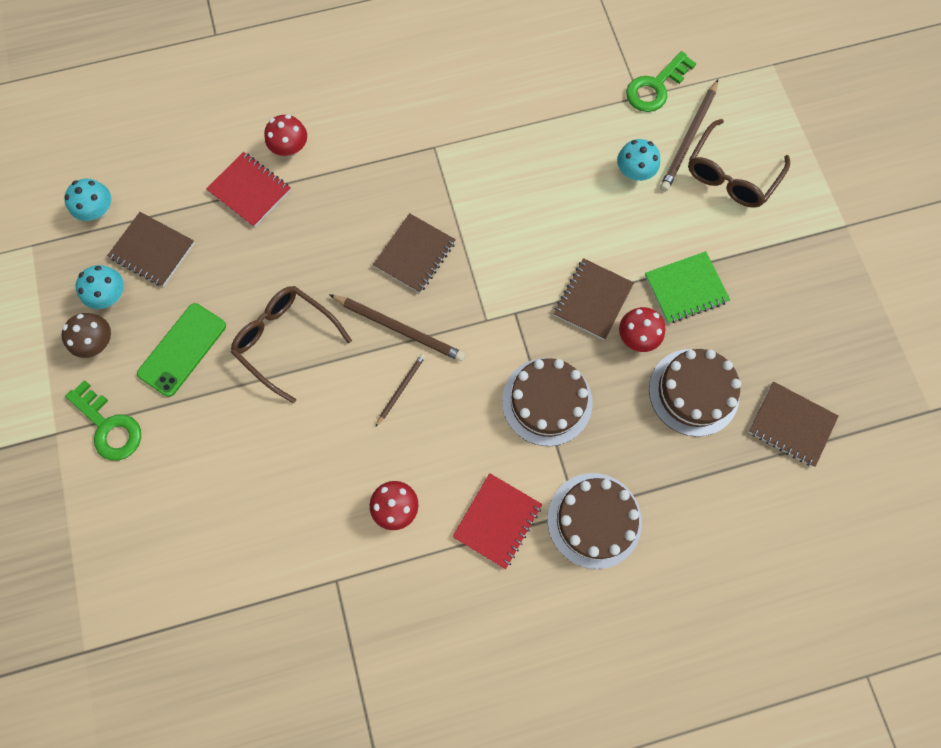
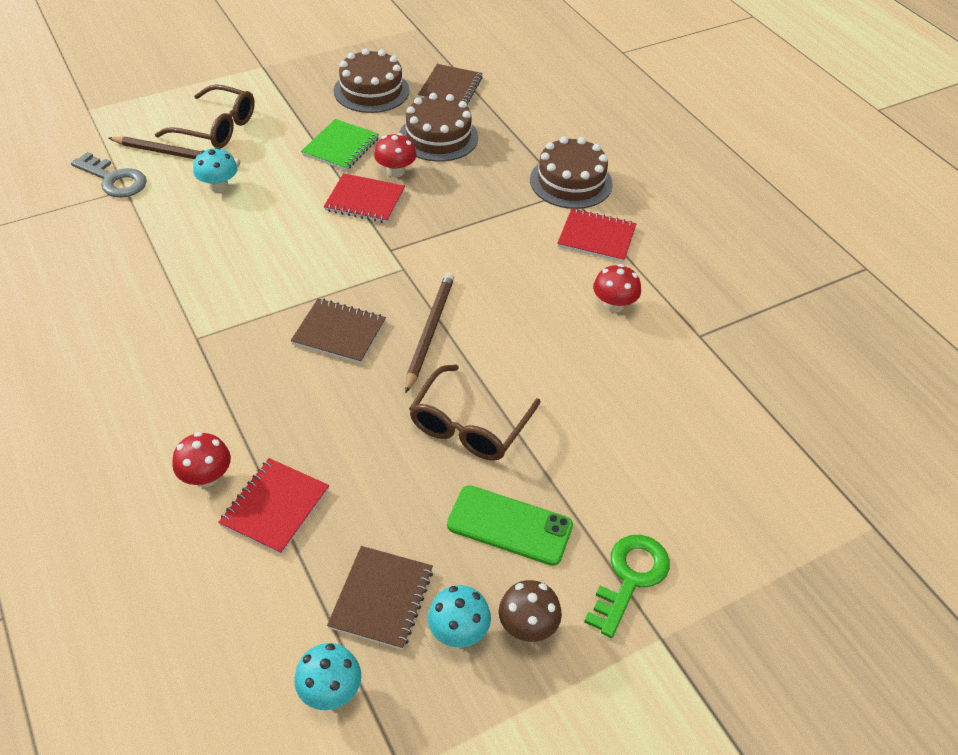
camera: 105 degrees left, 25 degrees down
(401, 389) = (495, 320): brown pencil -> none
(547, 401) = (475, 219): brown cake -> brown cake (371, 90)
(592, 300) = (365, 200): brown notebook -> red notebook
(655, 87) = (114, 179): green key -> grey key
(685, 288) = (341, 147): green notebook -> green notebook turned 60 degrees clockwise

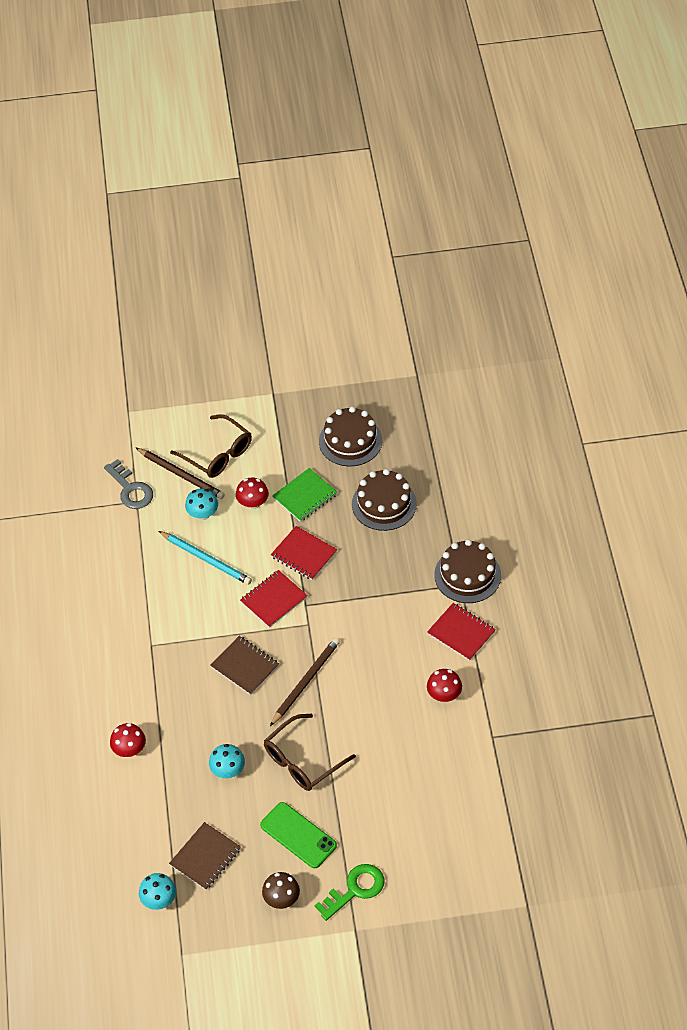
camera: 25 degrees right, 5 degrees up
(240, 229) = (206, 559): none -> turquoise pencil
(275, 507) = (163, 782): red notebook -> red notebook (273, 600)
(396, 171) = (337, 531): red mushroom -> red mushroom (253, 503)
(450, 88) = (415, 452): brown notebook -> none
(458, 631) = (241, 889): turquoise mushroom -> turquoise mushroom (228, 770)

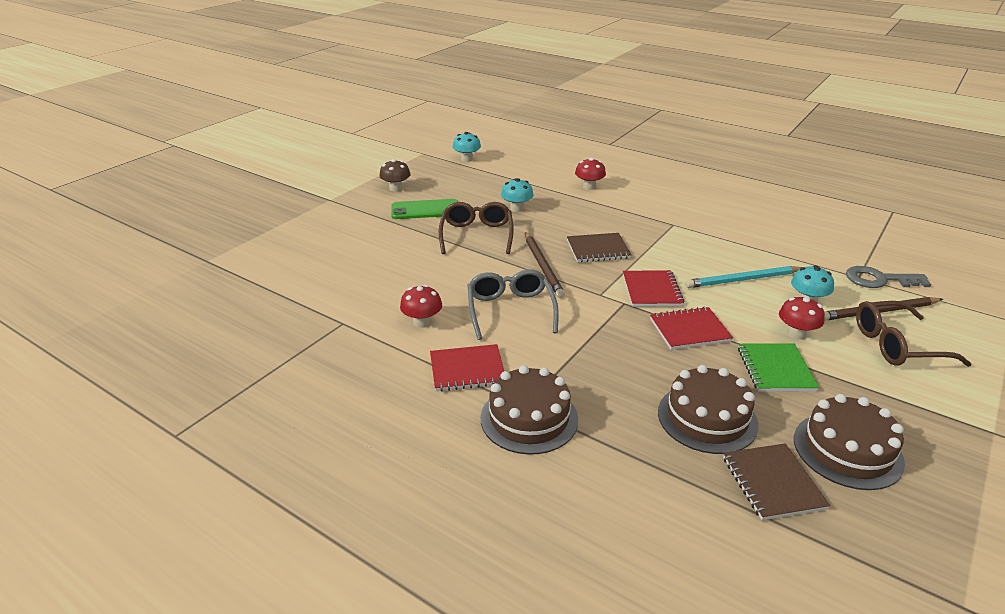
camera: 130 degrees right, 20 degrees down
(205, 857) = (468, 179): brown notebook -> brown notebook (772, 483)
(355, 889) = (352, 210): green key -> none
(380, 658) = (510, 310): none -> grey glasses

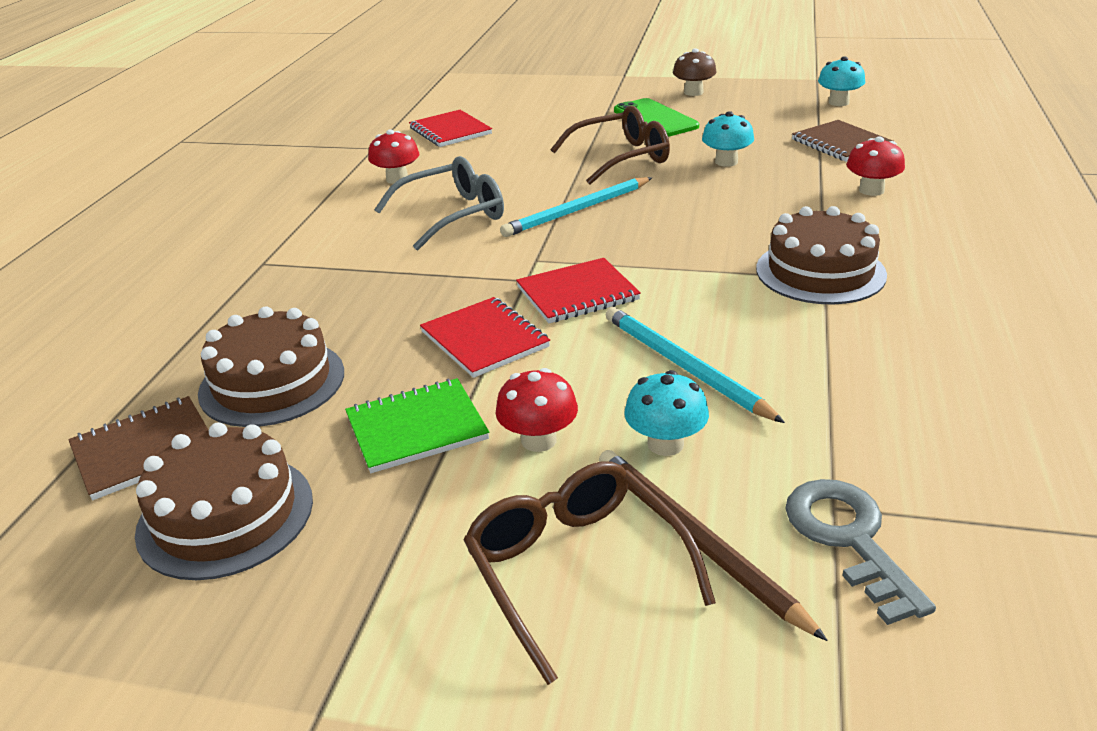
camera: 70 degrees right, 0 degrees up
(467, 370) = (317, 221): red notebook -> red notebook (450, 131)
(529, 418) = (240, 270): brown cake -> brown cake (820, 272)
(543, 266) = (578, 210): brown pencil -> turquoise pencil
(598, 249) = (664, 235): brown notebook -> brown notebook (841, 143)

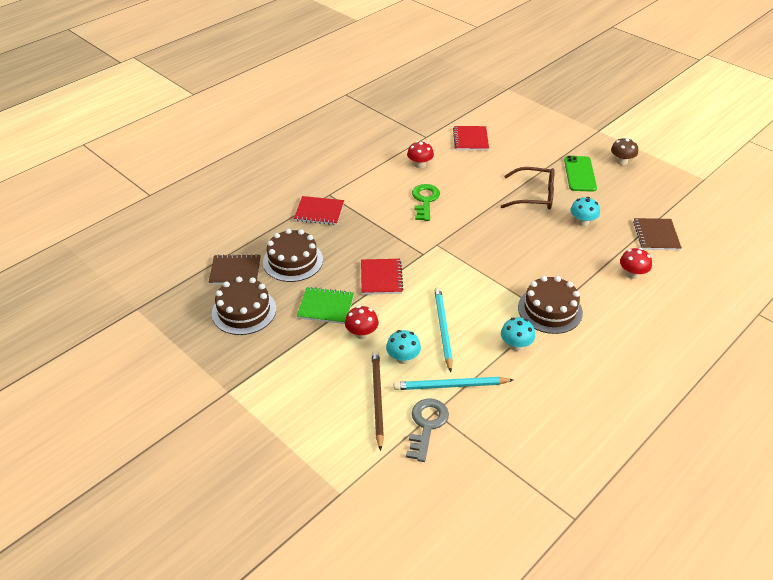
camera: 30 degrees right, 10 degrees up
(452, 215) = (425, 200): grey glasses -> green key
(576, 570) = (331, 388): brown glasses -> none
(577, 294) = (437, 272): red notebook -> red notebook (319, 212)
(578, 210) = (481, 222): turquoise pencil -> turquoise pencil (451, 386)
(838, 102) = (693, 204): turquoise mushroom -> turquoise mushroom (516, 345)

